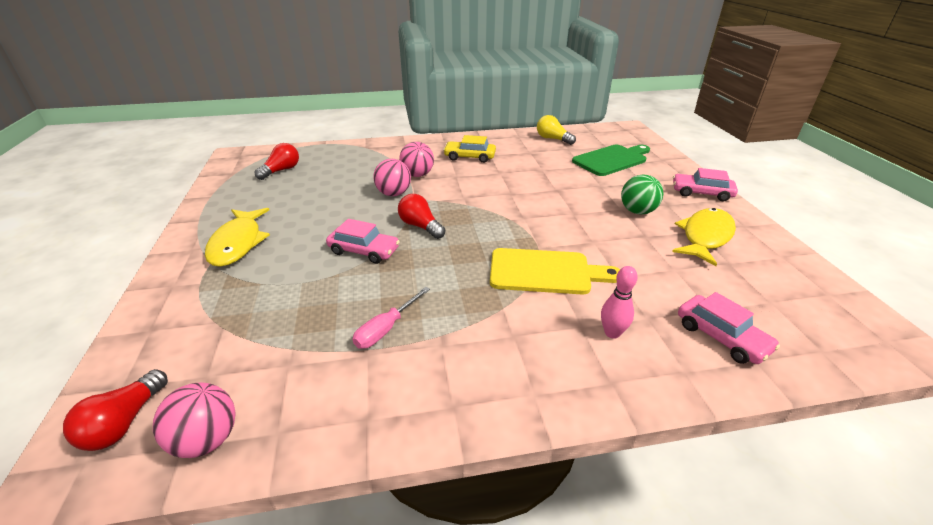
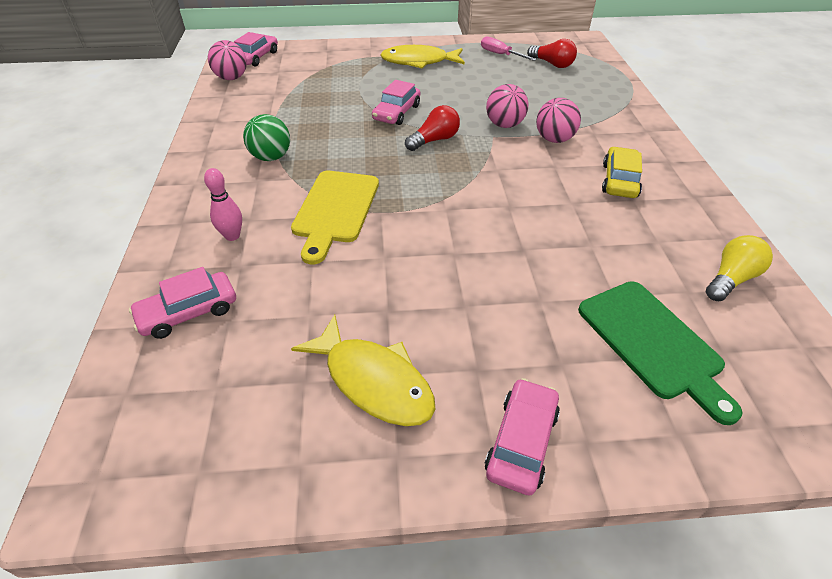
camera: 95 degrees right, 10 degrees up
(124, 423) = (256, 57): red light bulb -> pink car
(386, 329) = (291, 125): pink screwdriver -> pink screwdriver (500, 55)
(637, 211) = (455, 322): green ball -> green ball (271, 157)

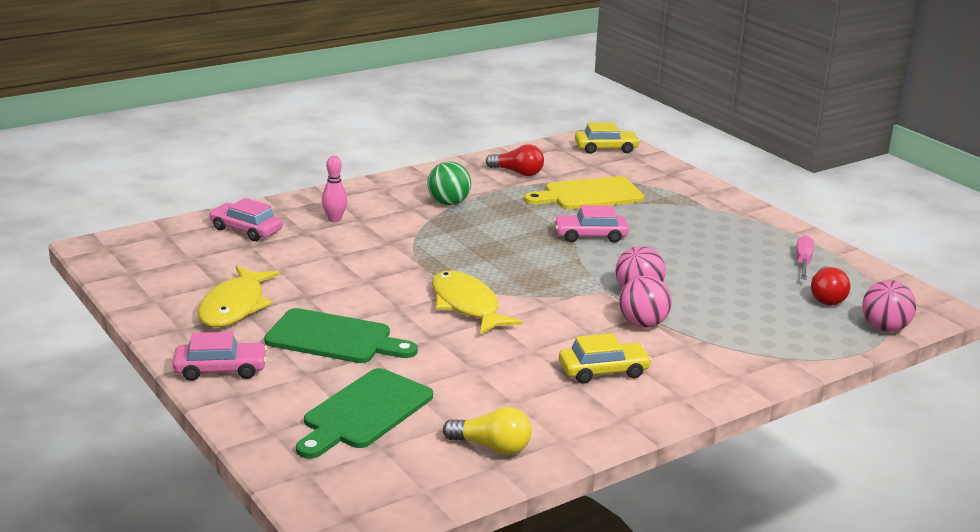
camera: 60 degrees right, 20 degrees down
(232, 78) = (553, 151): pink ball -> pink ball (884, 328)
(256, 57) = (606, 148): pink car -> yellow car
(335, 210) = (405, 247): yellow cutting board -> yellow cutting board (589, 195)
(418, 62) = (713, 222): yellow fish -> yellow fish (467, 305)
(434, 140) = (562, 264): red light bulb -> red light bulb (517, 173)
(493, 318) = (334, 338): none -> green cutting board

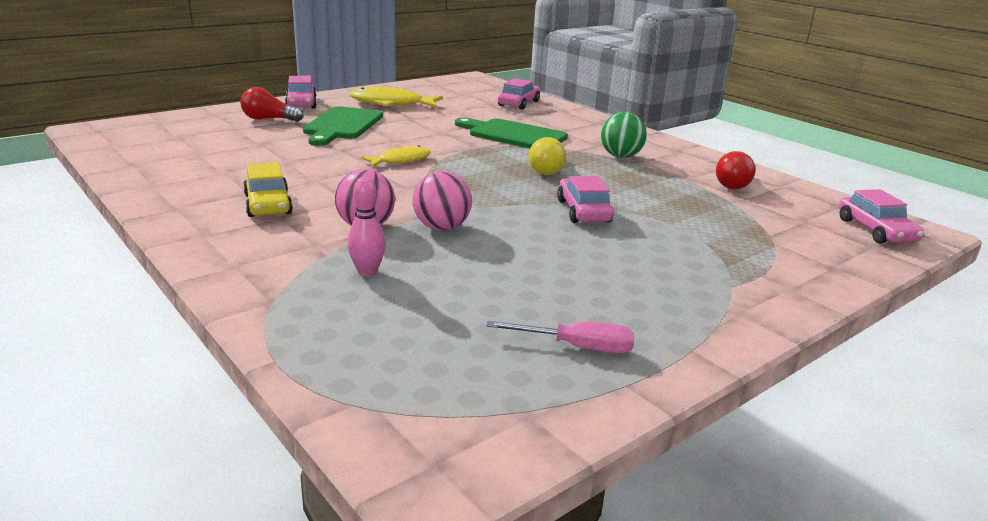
camera: 85 degrees right, 0 degrees up
(334, 219) = (554, 123): pink bowling pin -> pink bowling pin (367, 272)
(364, 412) = (229, 133): green cutting board -> green cutting board (513, 135)
(467, 305) = (400, 160): yellow fish -> yellow fish, size x0.62
(491, 447) = (158, 164): yellow light bulb -> yellow light bulb (547, 169)
(589, 195) = (704, 215): yellow cutting board -> none
(606, 148) = (875, 230): yellow car -> pink car
(826, 297) = (457, 354): red light bulb -> red light bulb (269, 119)
(884, 328) = (352, 397): pink ball -> none

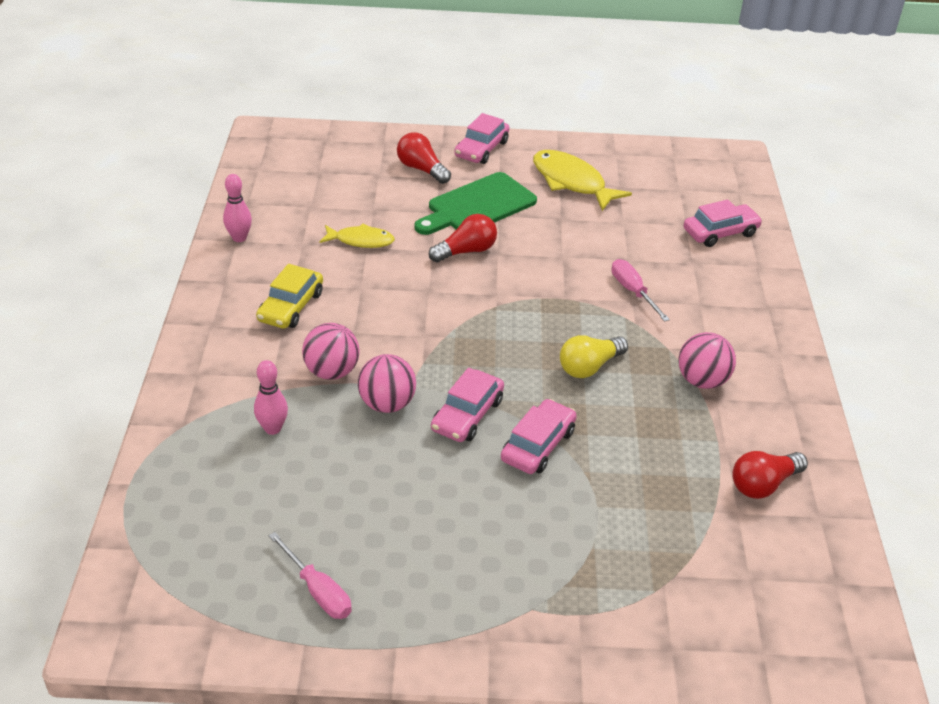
camera: 40 degrees right, 15 degrees up
(153, 183) = (239, 238): none -> pink bowling pin
(370, 145) = (466, 251): none -> red light bulb
(400, 160) = (466, 289): yellow fish -> yellow fish (361, 241)
(513, 135) = (633, 292): green cutting board -> pink screwdriver
(620, 156) = (702, 381): green ball -> pink ball
(875, 230) = (810, 636): pink car -> pink car (467, 415)

